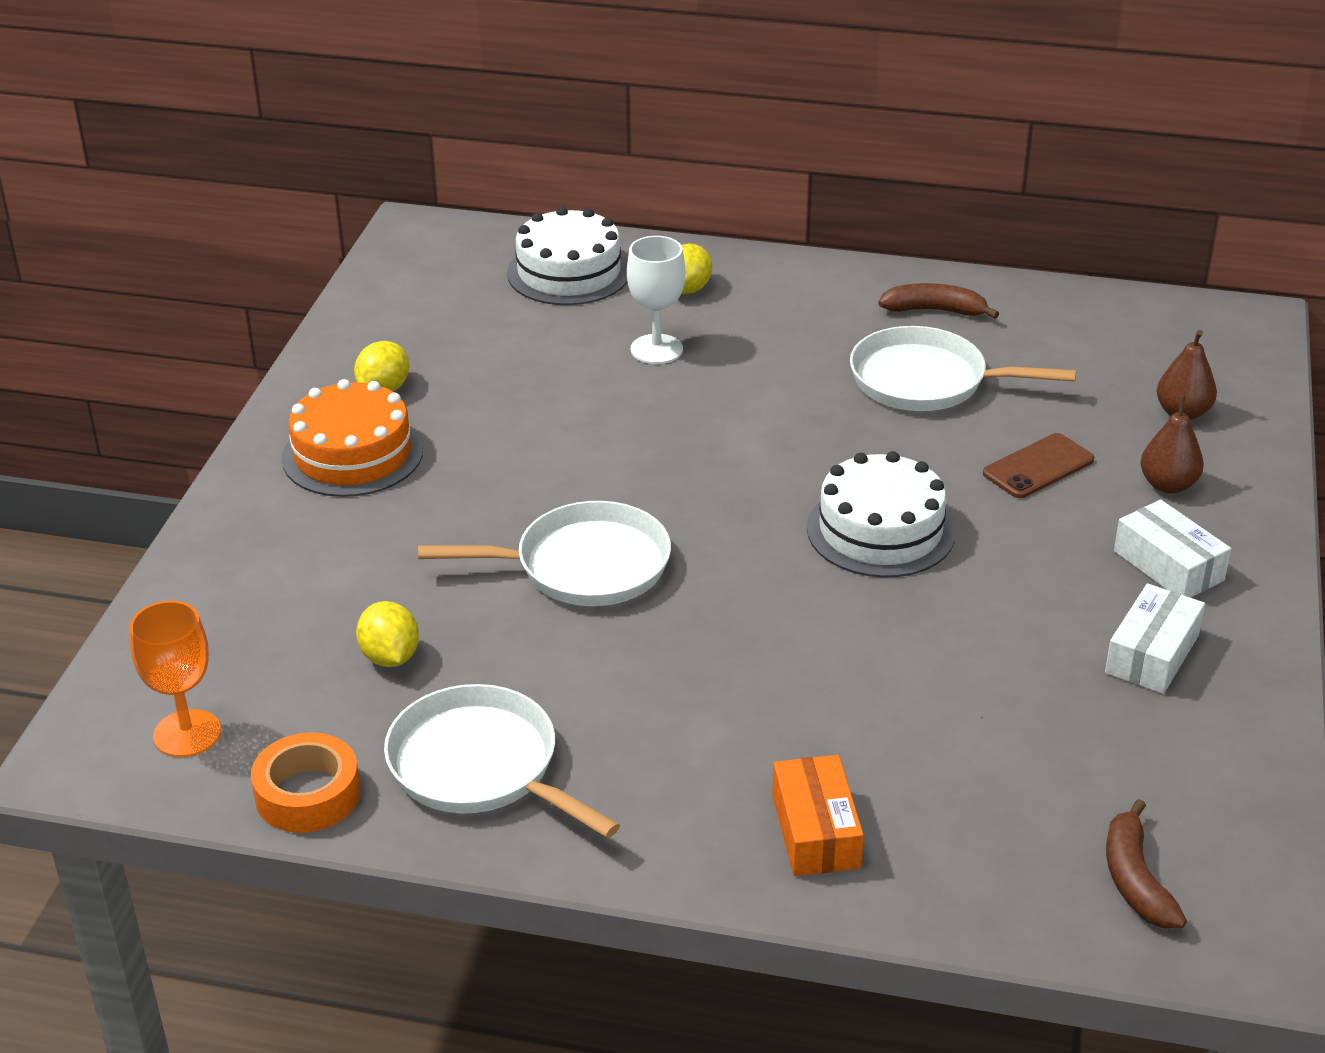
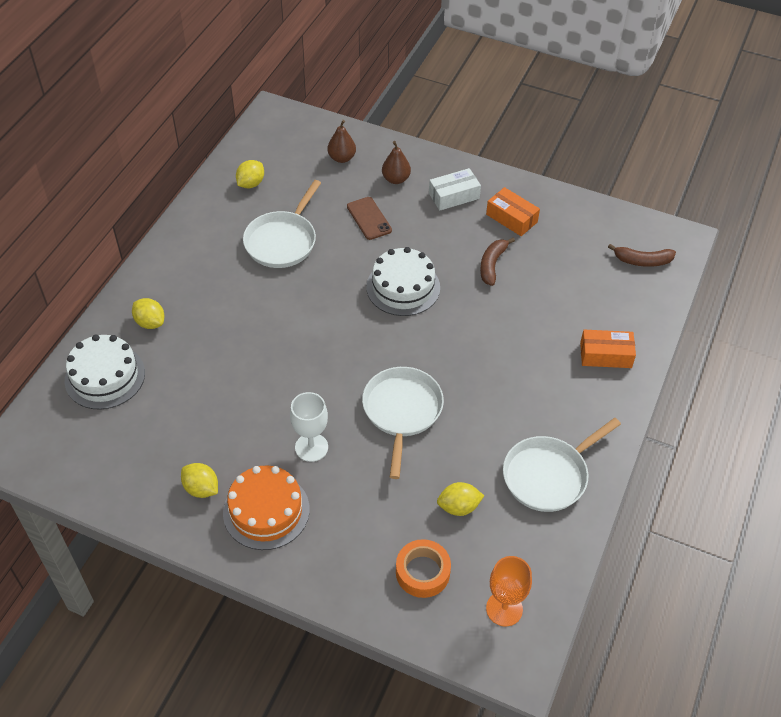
camera: 80 degrees left, 15 degrees up
(308, 794) = (558, 552): orange tape -> orange tape (422, 572)
(656, 349) = (209, 347): white goblet -> white goblet (311, 447)
(934, 310) = (218, 222): brown banana -> brown banana (492, 265)
(1047, 327) = (251, 184): none -> yellow lemon
(1152, 654) = (511, 218): white box -> orange box

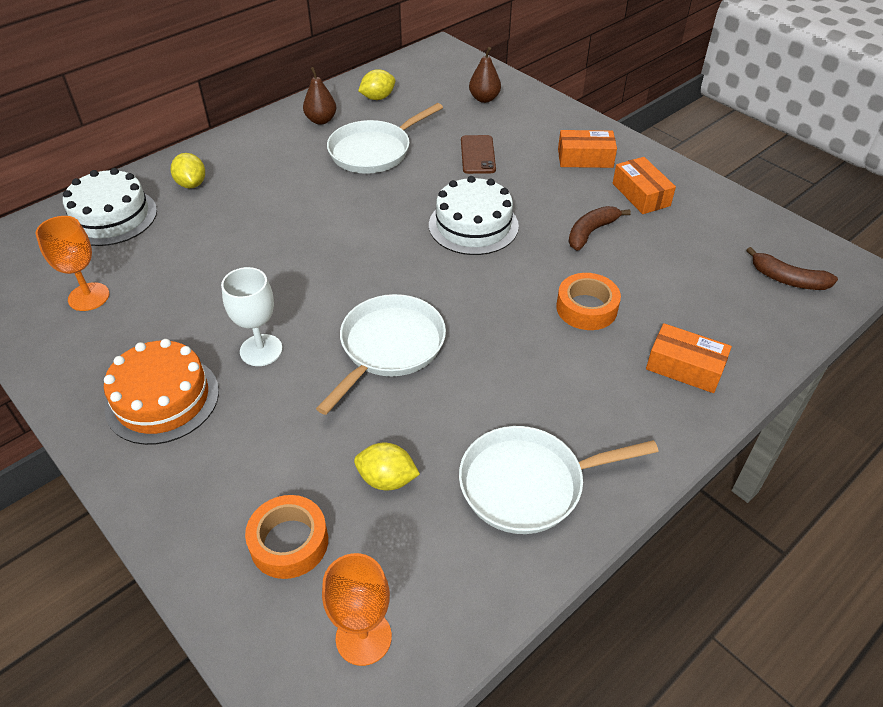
camera: 25 degrees right, 5 degrees down
(144, 453) = (89, 297): none -> orange goblet
(201, 488) = (114, 351): yellow lemon -> none
(396, 179) = (529, 129): brown pear -> brown pear (321, 120)
(454, 196) = (585, 158): white box -> orange box
(520, 331) = (586, 308): none -> orange tape

